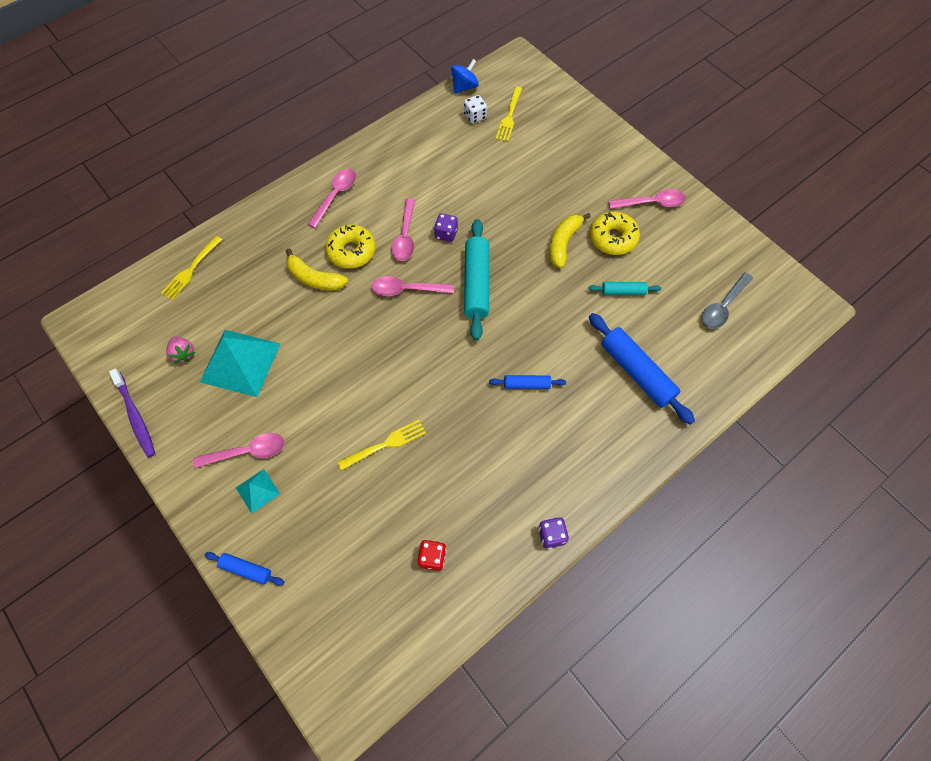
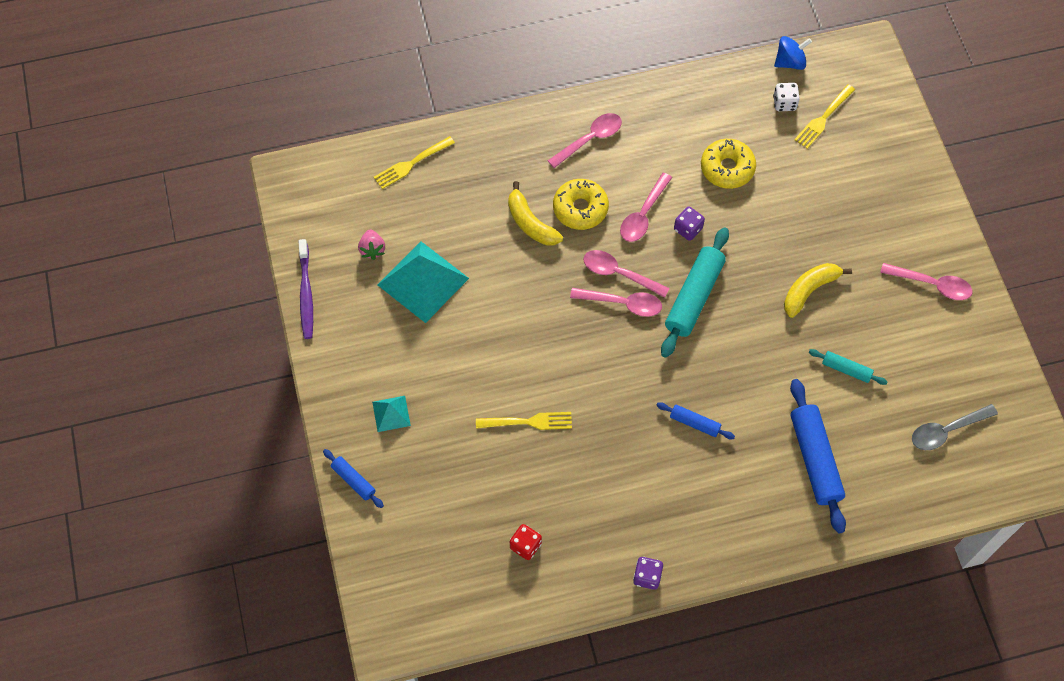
camera: 25 degrees right, 0 degrees up
(247, 452) = (396, 373): pink spoon -> pink spoon (622, 303)
(613, 238) = (866, 307): yellow donut -> yellow donut (727, 168)

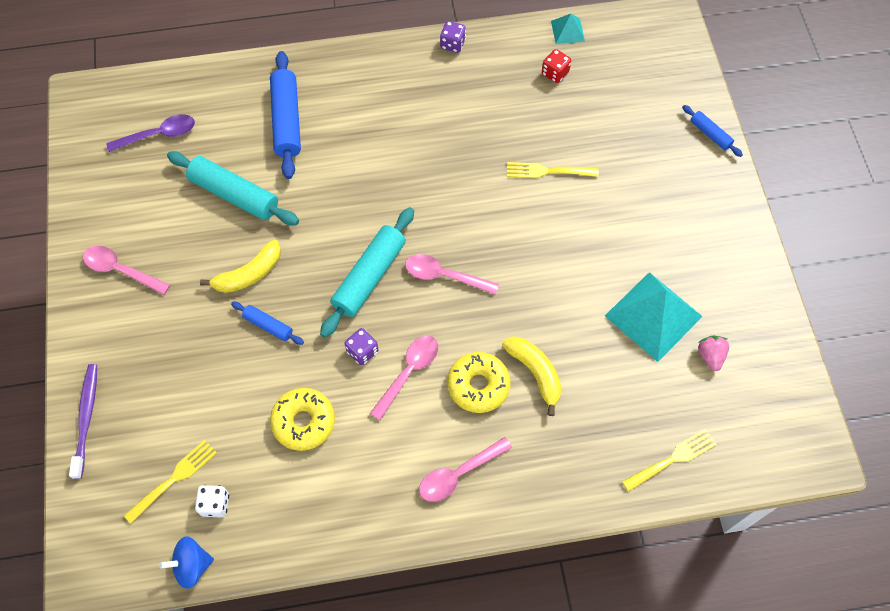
camera: 175 degrees left, 0 degrees up
(306, 294) = (777, 312): purple toothbrush -> purple toothbrush (86, 418)
(391, 413) = (679, 188): turquoise pyramid -> turquoise pyramid (567, 31)
(619, 274) = (444, 307): pink spoon -> none
(694, 423) = (390, 158): blue rolling pin -> blue rolling pin (268, 326)
(846, 369) = (234, 194): turquoise rolling pin -> turquoise rolling pin, size x1.93
(946, 431) = (159, 135): grey spoon -> purple spoon

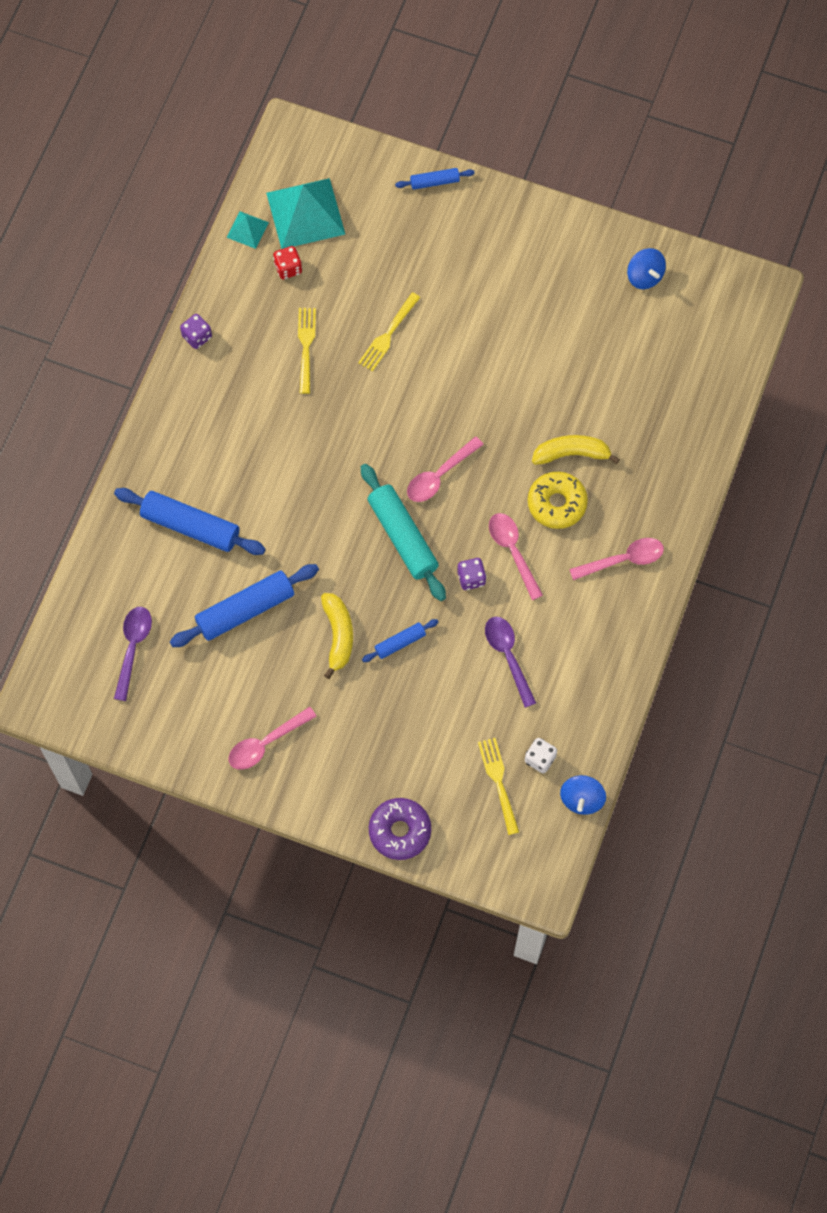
camera: 60 degrees left, 5 degrees up
(86, 418) = (400, 831): purple toothbrush -> purple donut
(234, 194) = (245, 610): turquoise rolling pin -> blue rolling pin
(304, 422) = (508, 656): yellow donut -> purple spoon
(458, 474) = (623, 560): pink spoon -> pink spoon turned 105 degrees counterclockwise
(653, 315) = (576, 334): turquoise pyramid -> turquoise pyramid (305, 213)
(672, 459) = (703, 395): yellow fork -> yellow fork (306, 346)
(710, 356) = (636, 314): pink strawberry -> none
(752, 343) = (644, 276): none -> blue spinning top

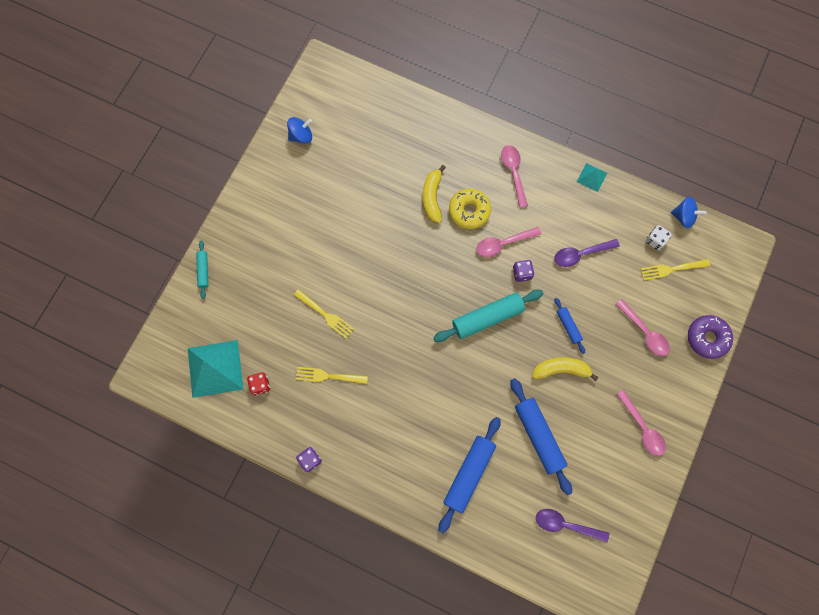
camera: 85 degrees left, 5 degrees up
(247, 230) = (222, 414): turquoise pyramid -> turquoise pyramid (592, 177)
(434, 182) = (203, 271): blue rolling pin -> turquoise rolling pin
(439, 476) = (442, 288): pink spoon -> pink spoon (644, 332)

